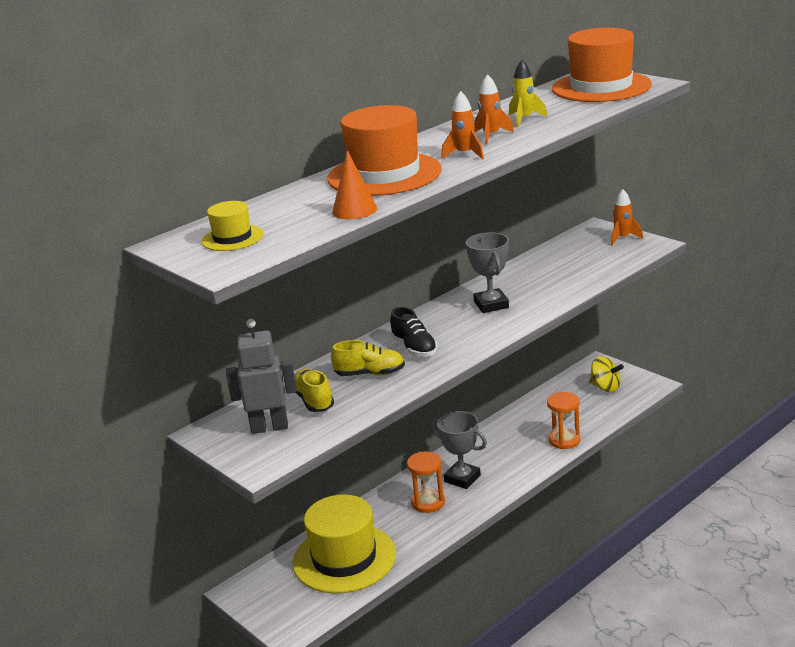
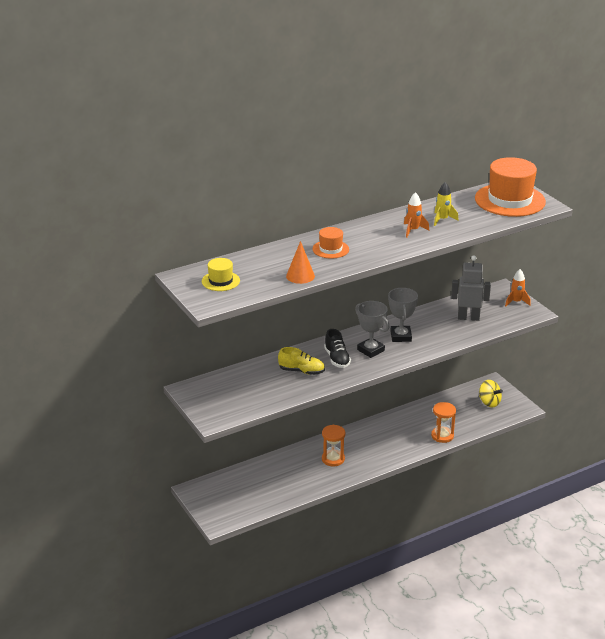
camera: 10 degrees right, 5 degrees up
(269, 427) = (227, 395): grey robot -> grey robot (468, 317)
(313, 400) = (260, 382): yellow shoe -> none
(344, 558) = (266, 484): yellow hat -> none
(384, 174) = (330, 249): orange hat -> orange hat, size x0.49
(462, 478) = (362, 447): grey trophy -> grey trophy (370, 350)
(465, 154) = (388, 243): orange rocket -> none

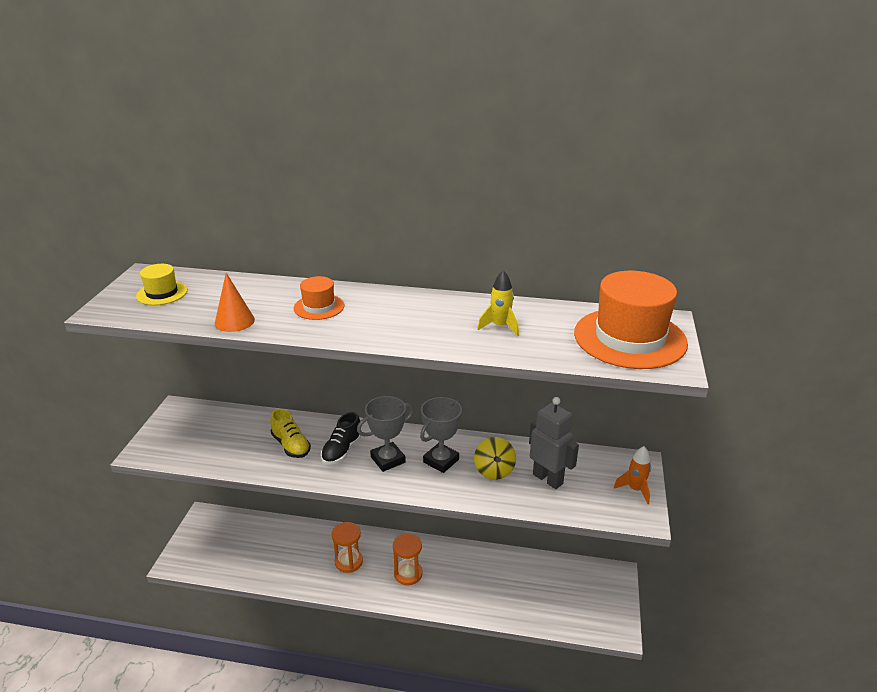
camera: 40 degrees right, 0 degrees up
(370, 350) = (388, 460): grey trophy -> grey trophy turned 60 degrees clockwise
(413, 230) = (443, 324): orange rocket -> none
(442, 436) = (485, 606): orange hourglass -> orange hourglass (408, 574)
(489, 402) = (585, 597): yellow spinning top -> yellow spinning top (494, 471)

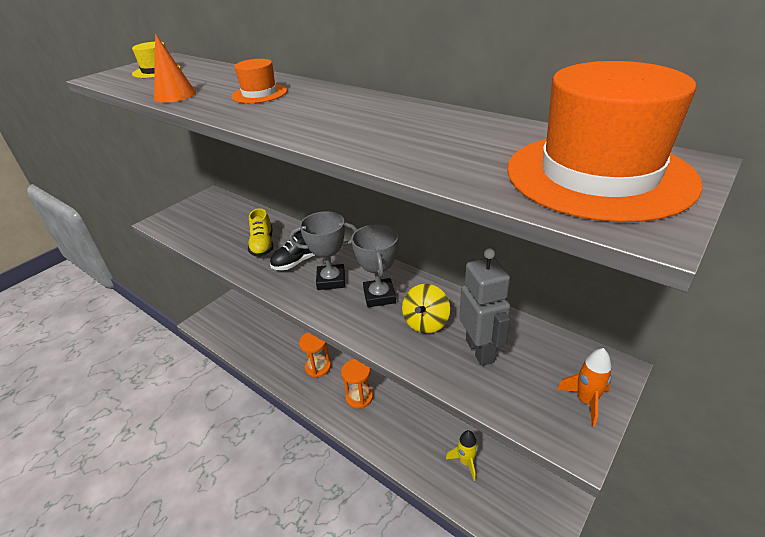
camera: 30 degrees right, 5 degrees up
(441, 461) = (379, 296): grey trophy -> grey trophy turned 75 degrees counterclockwise
(500, 326) = (423, 135): yellow rocket -> yellow rocket (466, 462)

